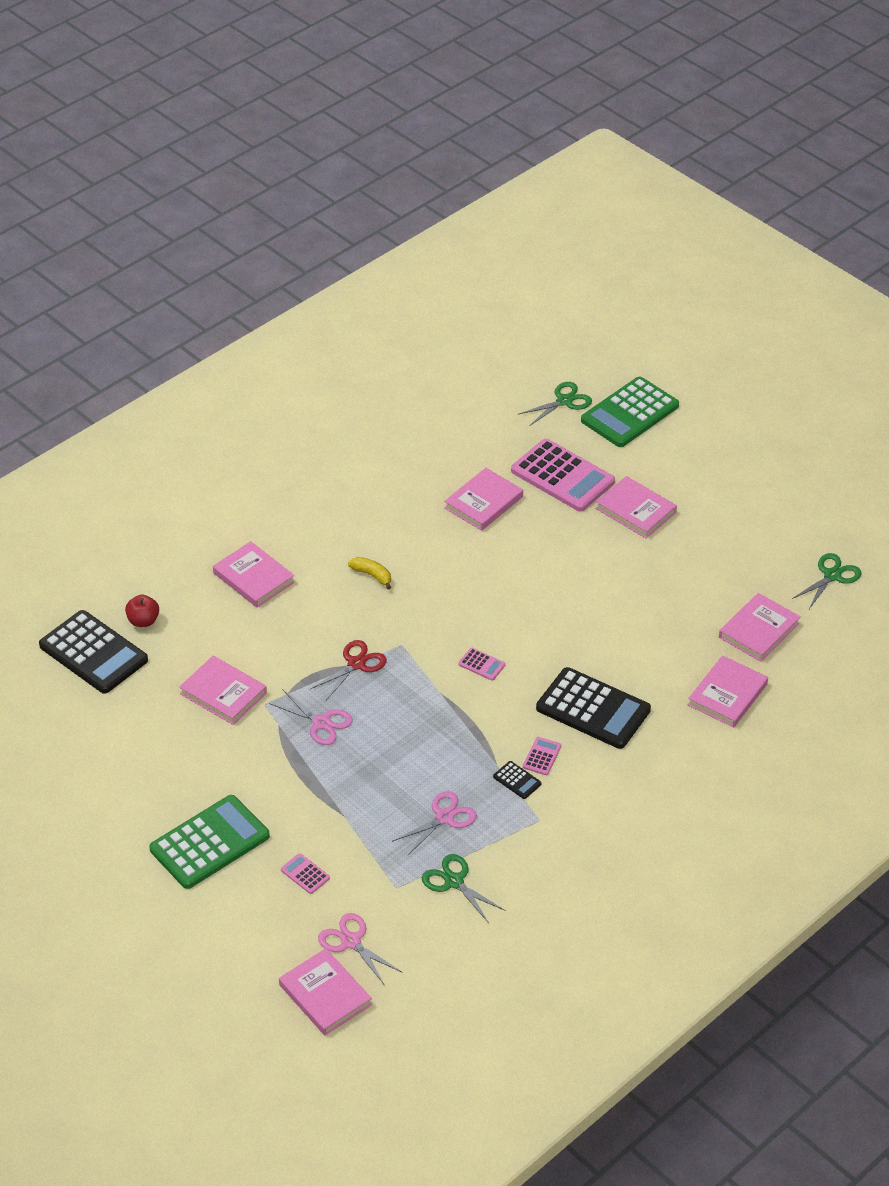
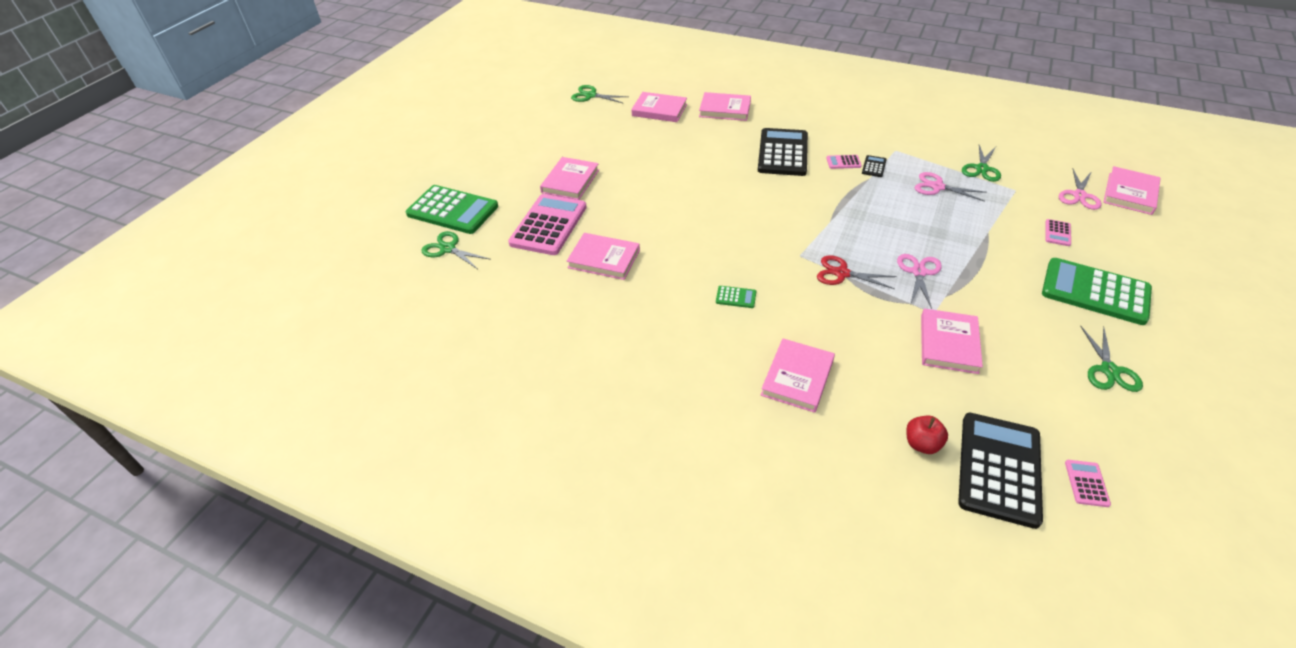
camera: 110 degrees left, 0 degrees up
(123, 784) = (1109, 370): none -> green scissors
(372, 575) = (736, 297): yellow banana -> green calculator
(481, 664) = (785, 210): pink calculator -> pink calculator (1086, 483)

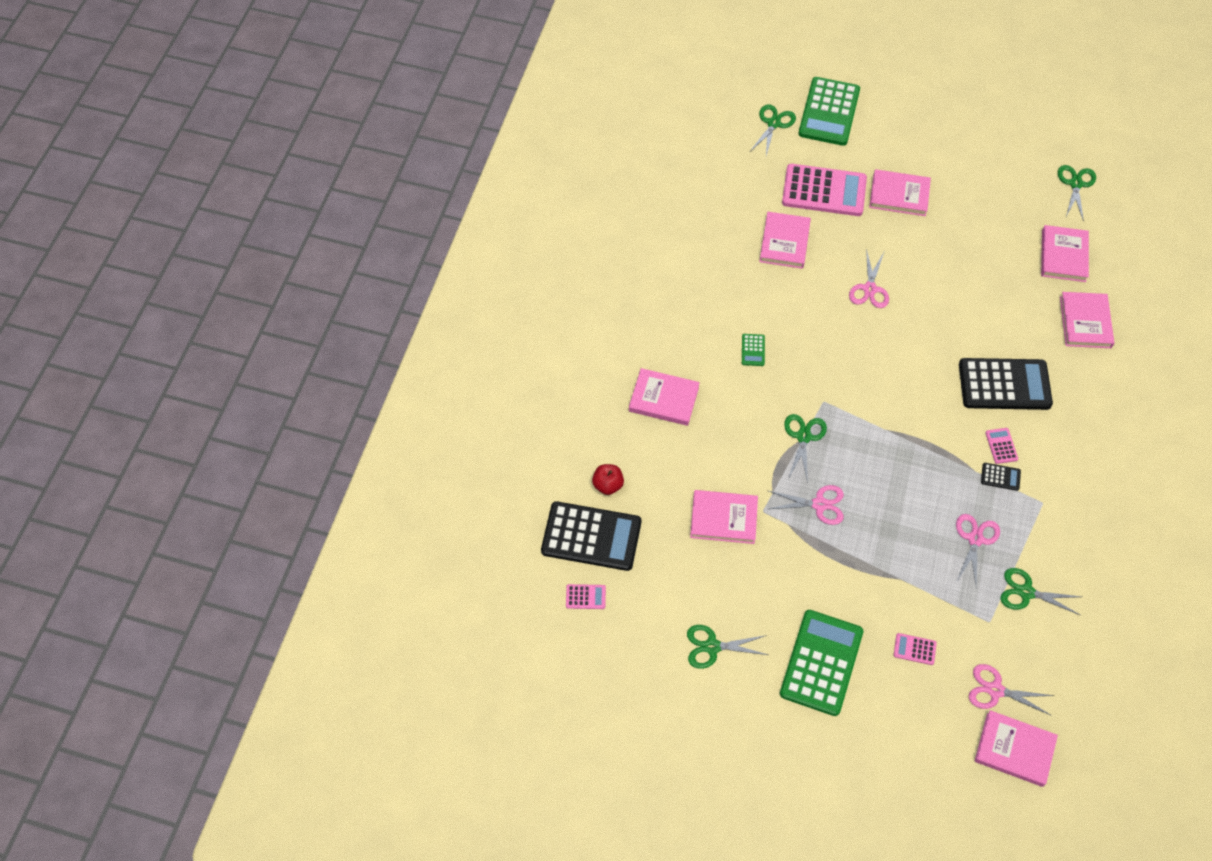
camera: 80 degrees right, 15 degrees up
(673, 211) = (870, 289): none -> pink scissors
(842, 273) = (803, 437): red scissors -> green scissors

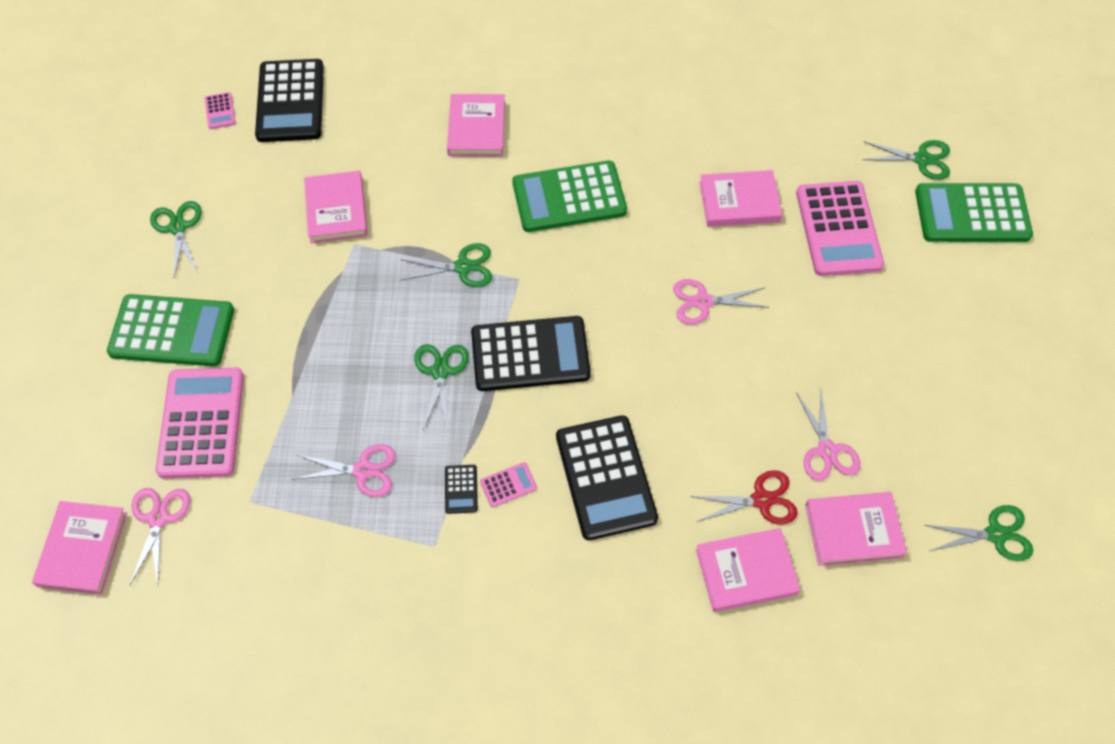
camera: 75 degrees right, 0 degrees up
(608, 485) = (355, 102): red apple -> none
(753, 350) = (569, 197): green calculator -> green calculator, size x2.40
(819, 504) = (375, 297): pink scissors -> pink scissors (827, 450)
(894, 408) = (530, 354): none -> black calculator
(899, 195) = (870, 312): pink book -> none
(914, 649) = (201, 423): pink calculator -> pink calculator, size x2.40
(1026, 592) = (298, 539): green scissors -> green scissors (440, 371)
(1034, 299) = (761, 500): none -> red scissors

